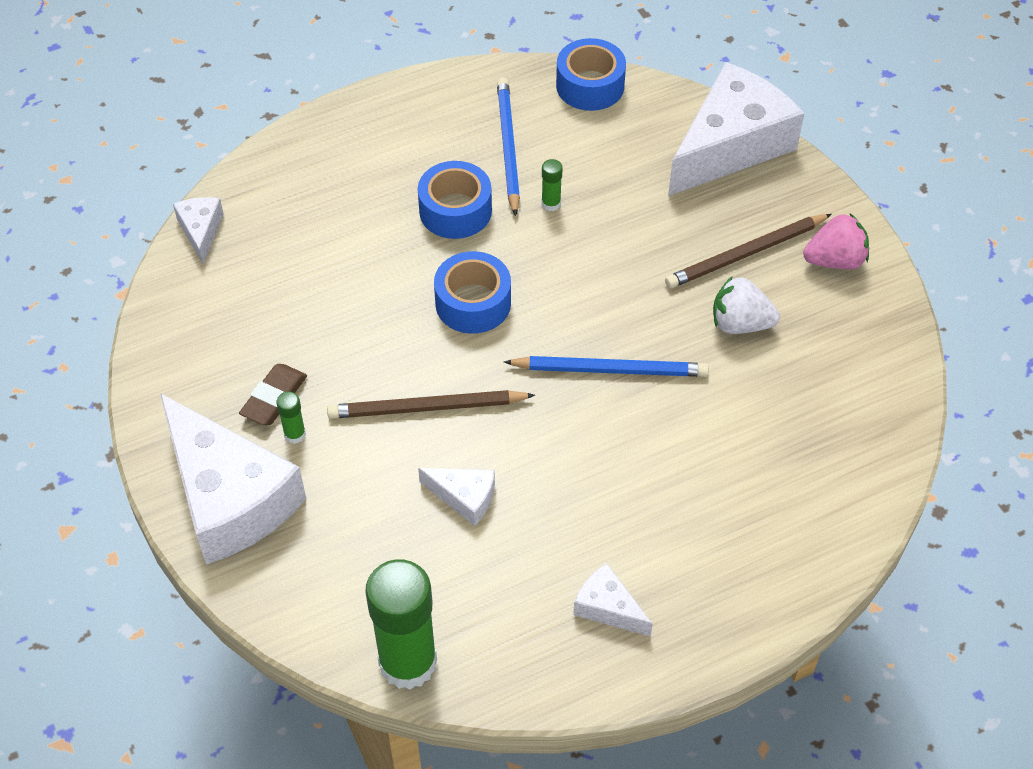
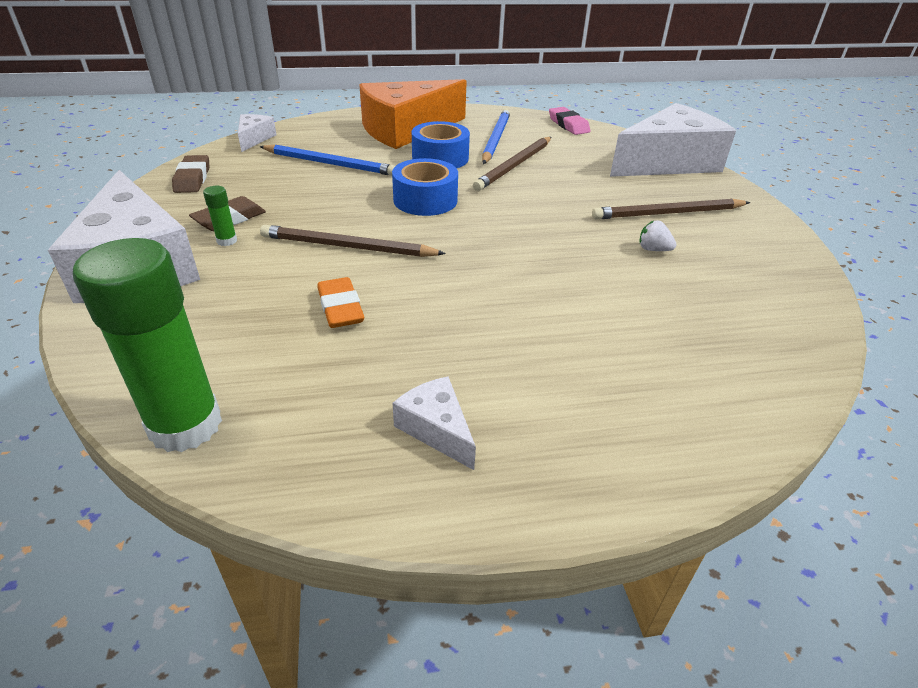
camera: 15 degrees right, 15 degrees down
(181, 337) = (193, 179): none -> brown eraser
(385, 156) = (406, 130): none -> orange cheese
(464, 497) = (340, 308): white cheese -> orange eraser
(551, 204) = (514, 166): green glue stick -> brown pencil
(590, 86) = (568, 125): blue tape -> pink eraser
(610, 369) = (522, 254): blue pencil -> blue pencil (330, 164)
(740, 324) = (653, 249): white strawberry -> white strawberry, size x0.58
(835, 260) = (750, 229): pink strawberry -> none

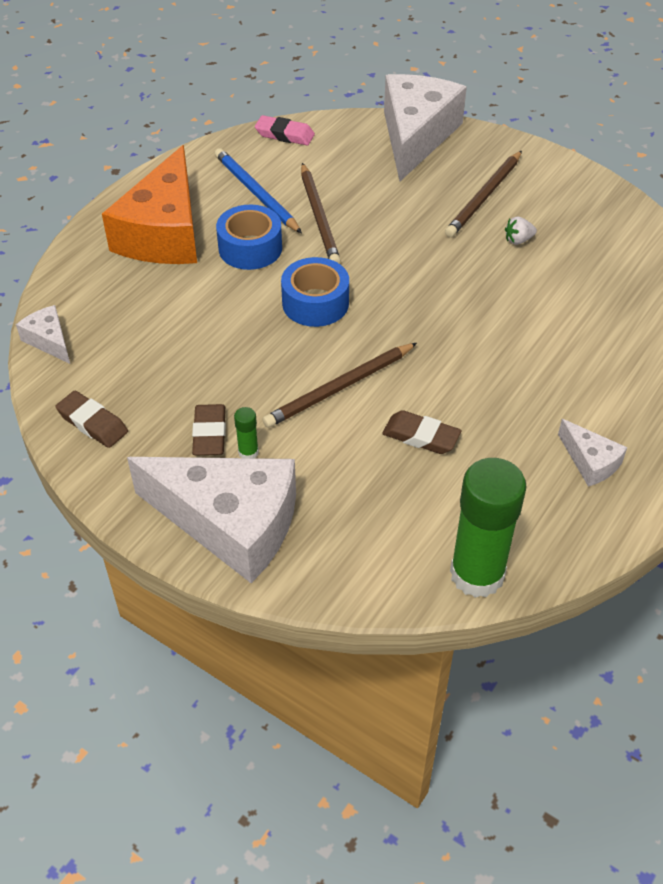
camera: 45 degrees left, 10 degrees up
(330, 164) = (175, 320): blue pencil -> none
(340, 308) = (421, 436): orange eraser -> brown eraser
(436, 429) = (590, 462): white cheese -> white cheese turned 135 degrees counterclockwise

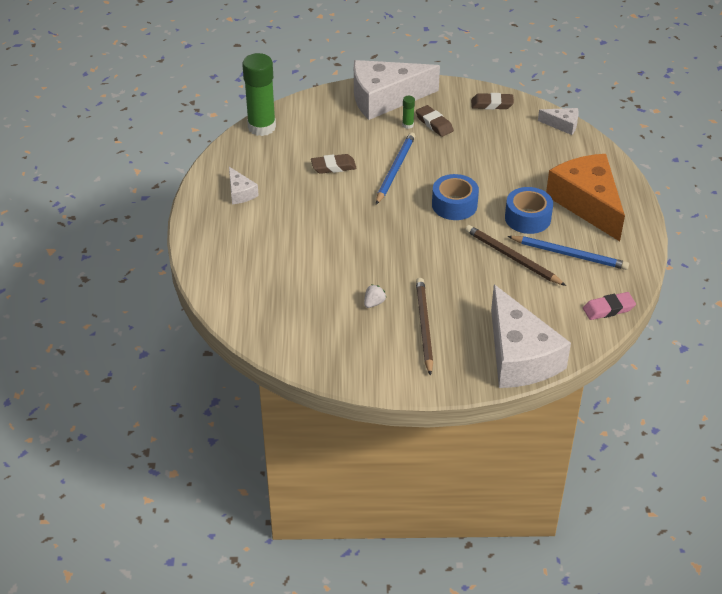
camera: 145 degrees right, 5 degrees down
(339, 388) = (395, 169): brown pencil -> blue pencil
(590, 462) = (240, 193): white cheese -> white cheese turned 135 degrees counterclockwise

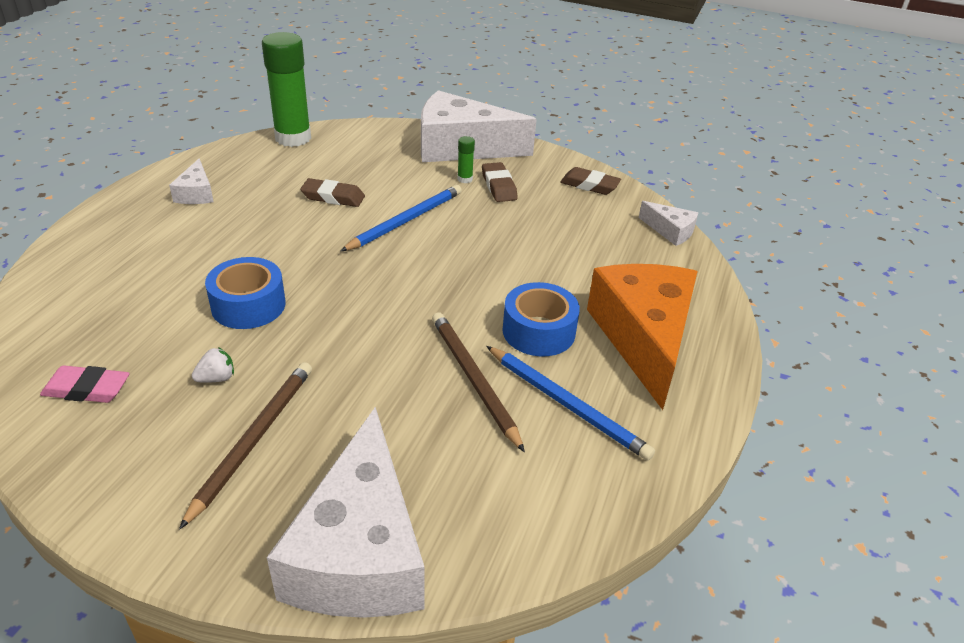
camera: 20 degrees right, 5 degrees down
(454, 205) = (447, 283): blue tape -> blue tape (248, 305)
(608, 309) = (575, 520): pink eraser -> pink eraser (87, 389)

